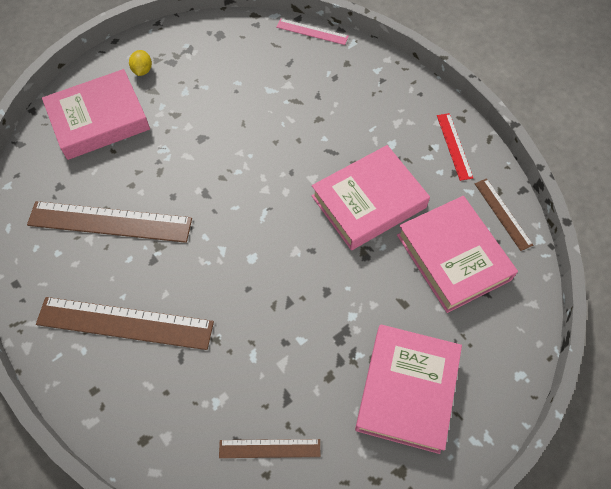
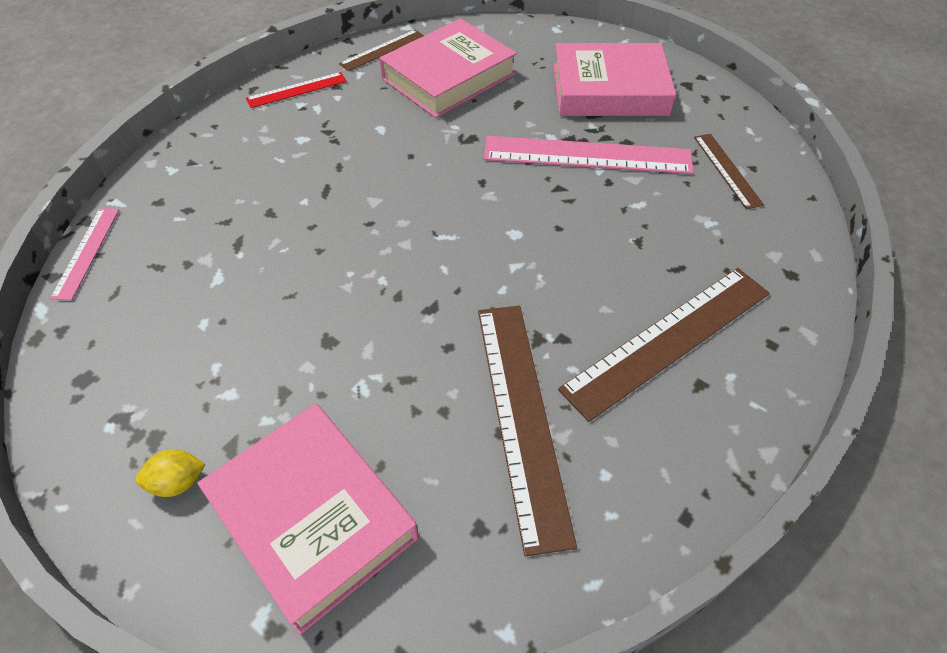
camera: 105 degrees left, 10 degrees down
(125, 323) = (669, 340): brown ruler -> brown ruler turned 60 degrees clockwise
(321, 337) = (587, 155): none -> pink ruler
(368, 202) = (396, 145): pink book -> none

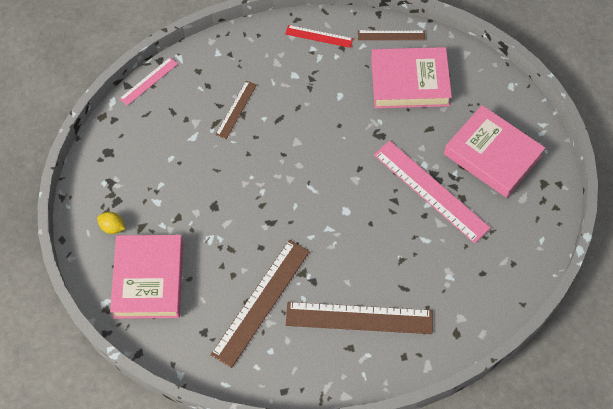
camera: 40 degrees right, 10 degrees up
(727, 170) = (496, 254): brown ruler -> brown ruler (236, 109)

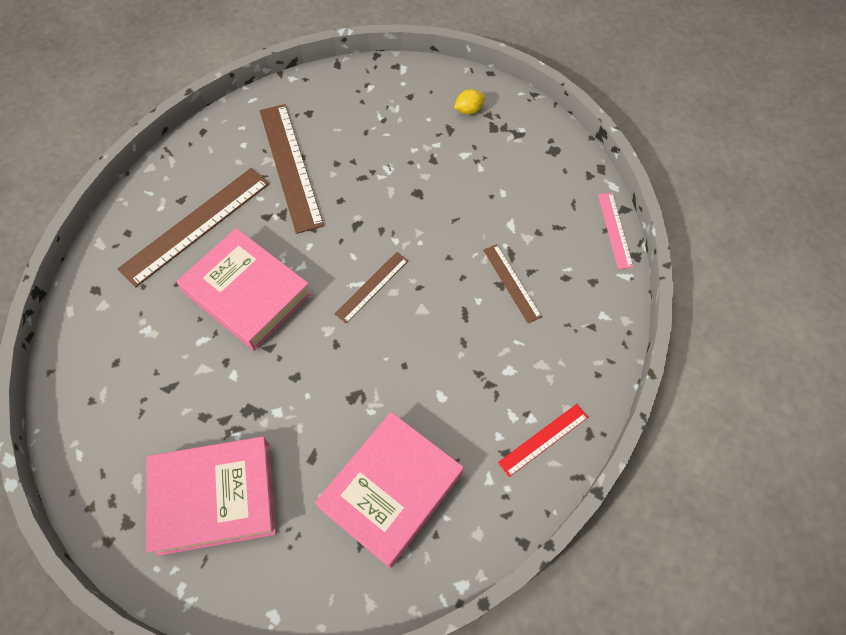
camera: 130 degrees right, 0 degrees up
(149, 279) = (393, 105): pink book -> pink book (247, 293)
(391, 35) = (476, 528): brown ruler -> brown ruler (372, 287)
(431, 191) = (243, 392): pink ruler -> none

